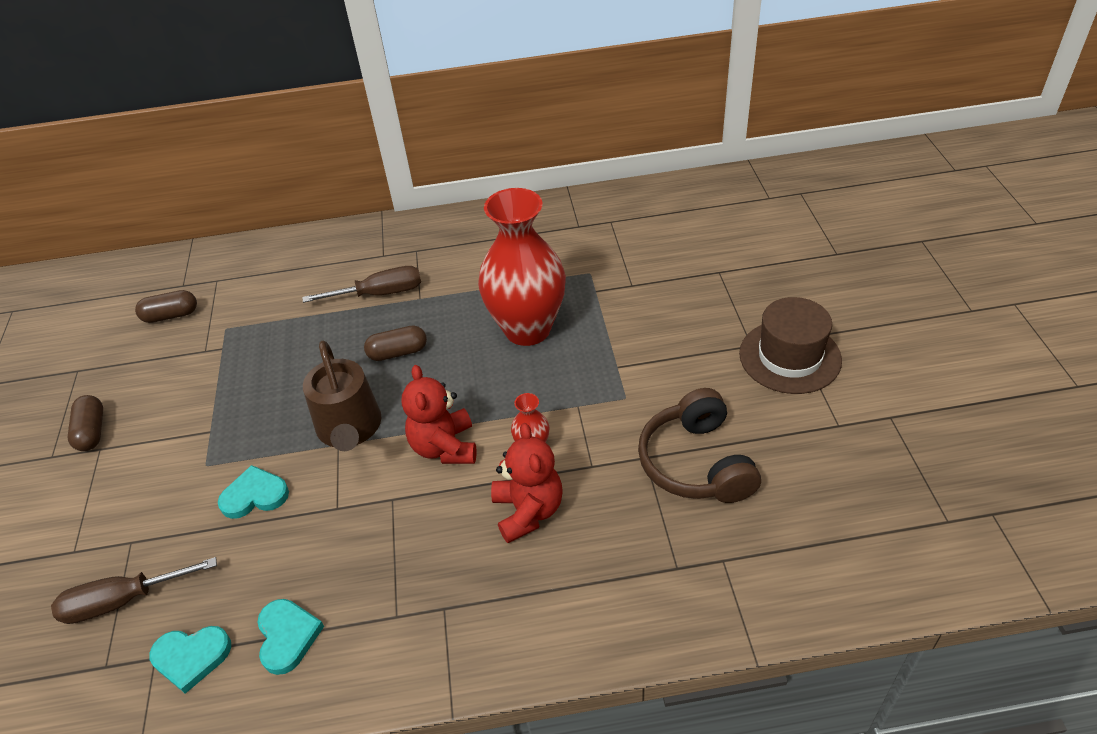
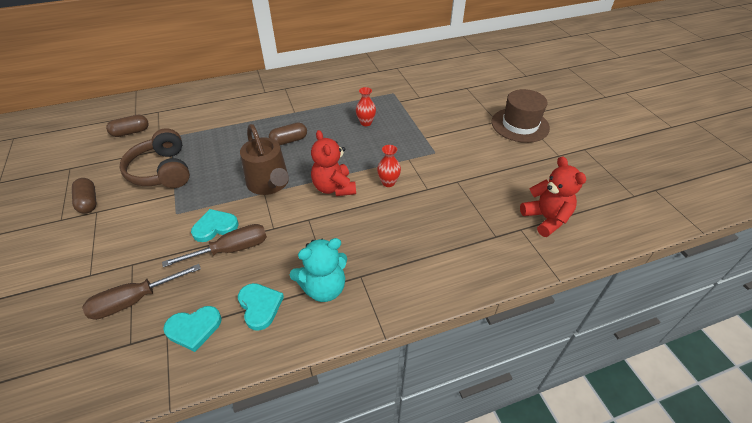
camera: 15 degrees left, 0 degrees up
(379, 294) = (268, 111): brown screwdriver -> brown screwdriver (231, 250)
(384, 620) = (324, 288): none -> turquoise teddy bear
(527, 329) = (366, 123): red vase -> red vase, size x0.40
(528, 511) = (397, 216): red teddy bear -> red teddy bear (546, 219)
(696, 463) = (487, 181): brown headphones -> brown headphones (162, 171)

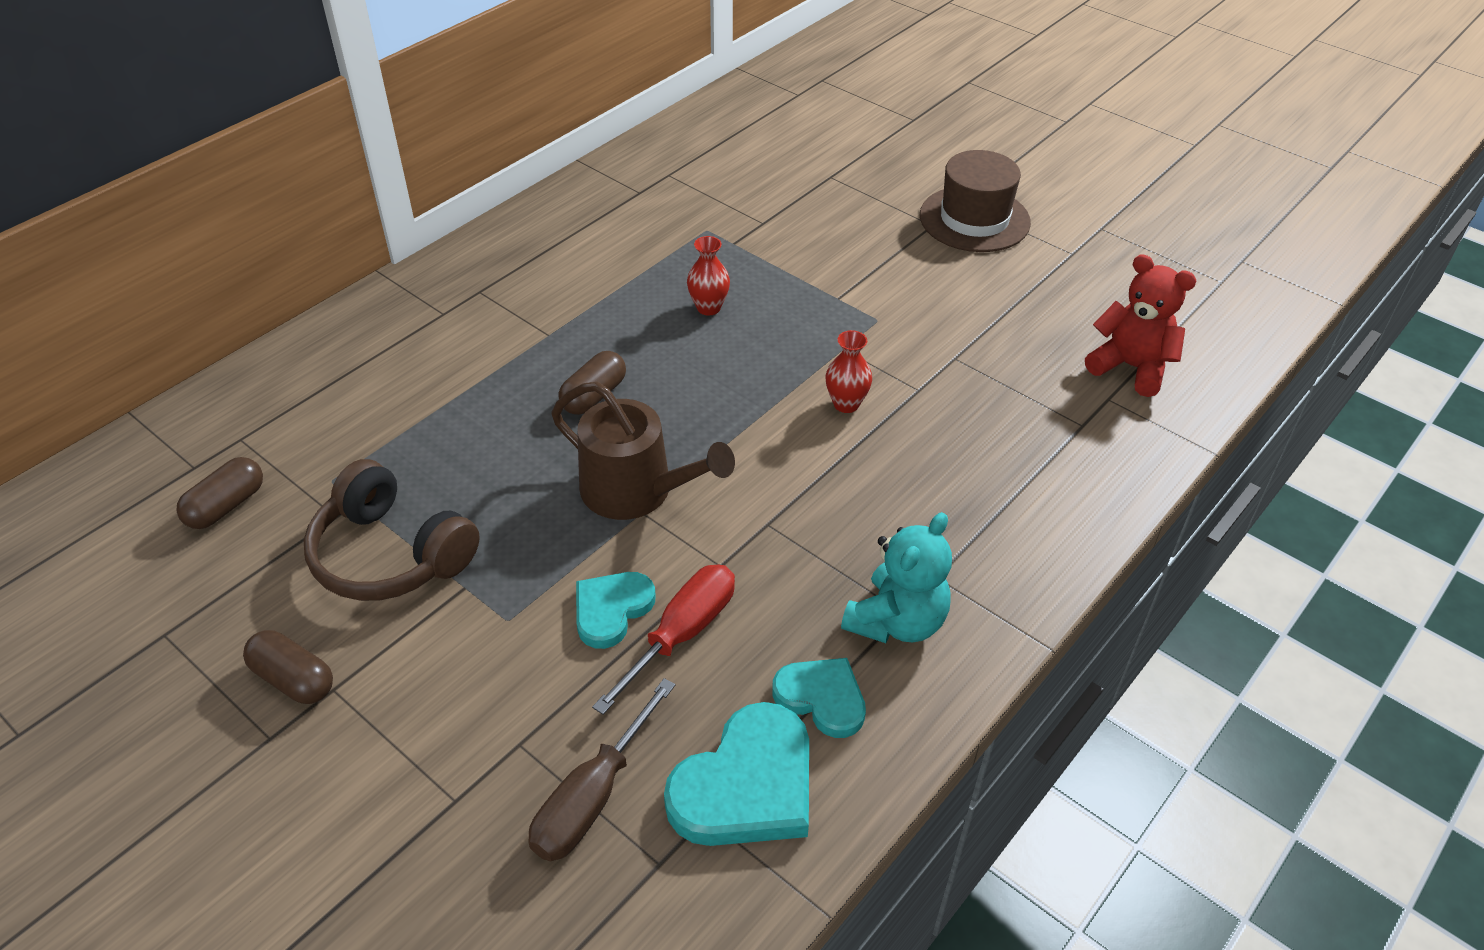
camera: 30 degrees left, 0 degrees up
(194, 328) = (746, 785): turquoise heart -> turquoise heart, size x1.61
(231, 250) = (681, 635): brown screwdriver -> red screwdriver
(334, 188) = (761, 451): red teddy bear -> none

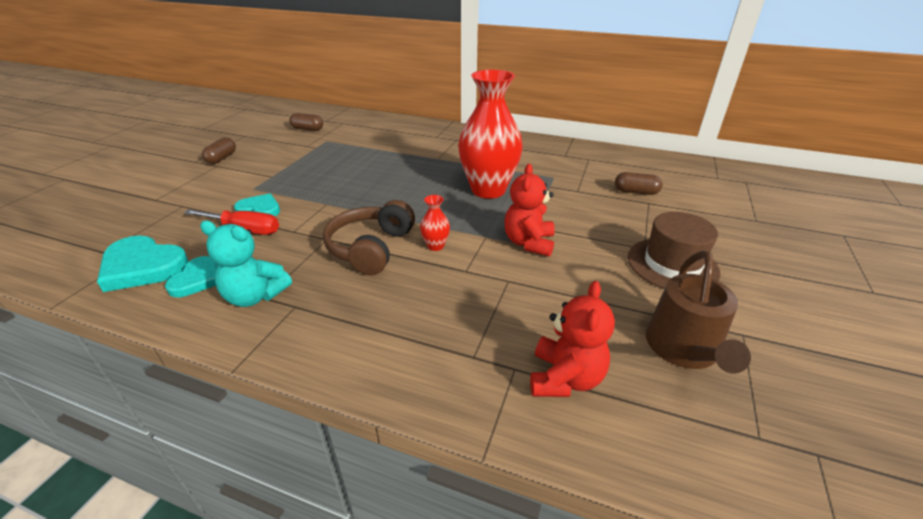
camera: 70 degrees right, 10 degrees down
(391, 554) = (287, 159): brown headphones -> brown headphones (371, 248)
(593, 796) = (148, 228): brown screwdriver -> none
(594, 396) = (401, 176): brown capsule -> brown capsule (636, 192)
(636, 491) = (340, 199): brown watering can -> brown watering can (683, 349)
(708, 308) = (488, 190): red vase -> red vase, size x2.49
(879, 314) = (529, 243): none -> red teddy bear

